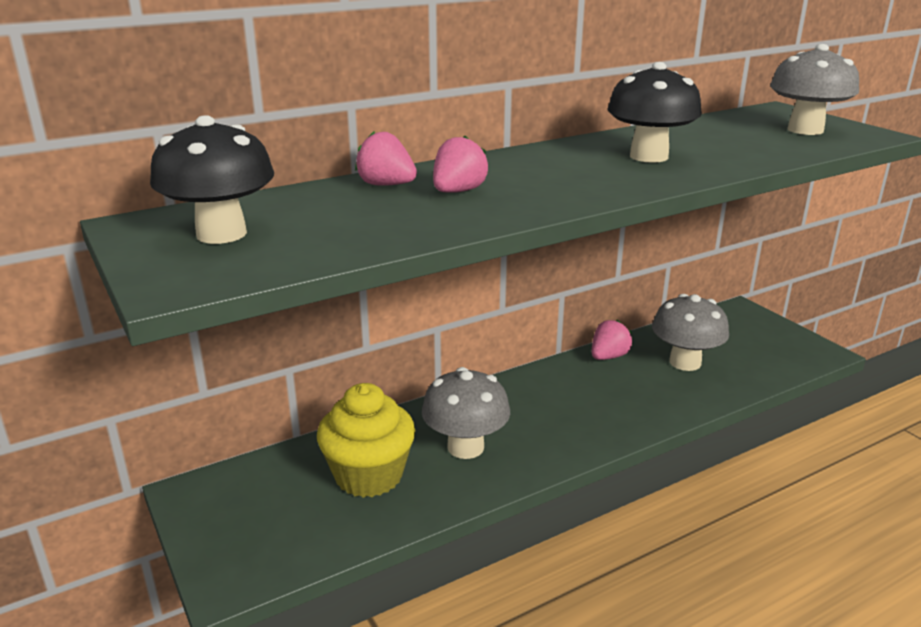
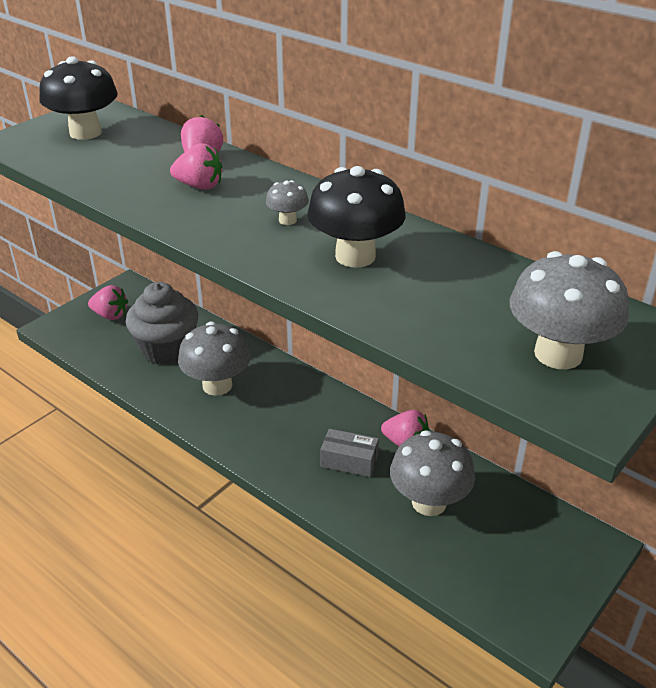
camera: 70 degrees right, 10 degrees up
(249, 517) = (110, 315): none -> pink strawberry
(369, 475) = (166, 349): yellow cupcake -> grey cupcake
(566, 168) = (287, 220): none -> grey mushroom
(622, 389) = (349, 461): none -> grey box

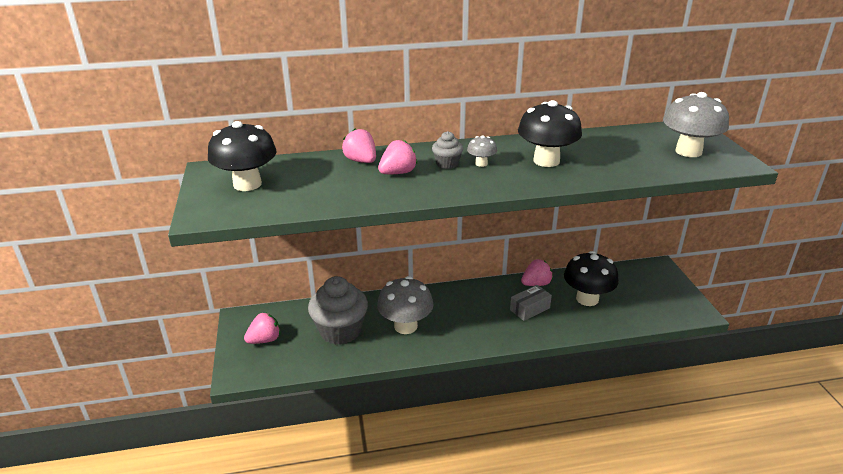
camera: 50 degrees left, 5 degrees down
(259, 202) = (447, 164): none -> grey cupcake
(429, 502) = (587, 299): grey mushroom -> black mushroom

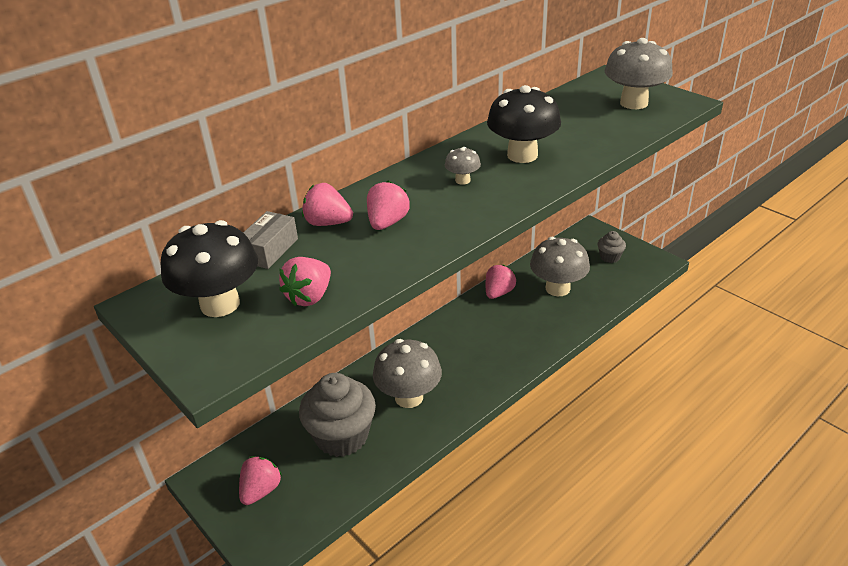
camera: 30 degrees left, 5 degrees up
(299, 198) = (309, 297): none -> pink strawberry
(447, 164) = (428, 193): grey cupcake -> grey cupcake (610, 257)
(529, 309) = (515, 322): grey box -> grey box (269, 250)
(587, 299) = (557, 288): black mushroom -> grey mushroom

